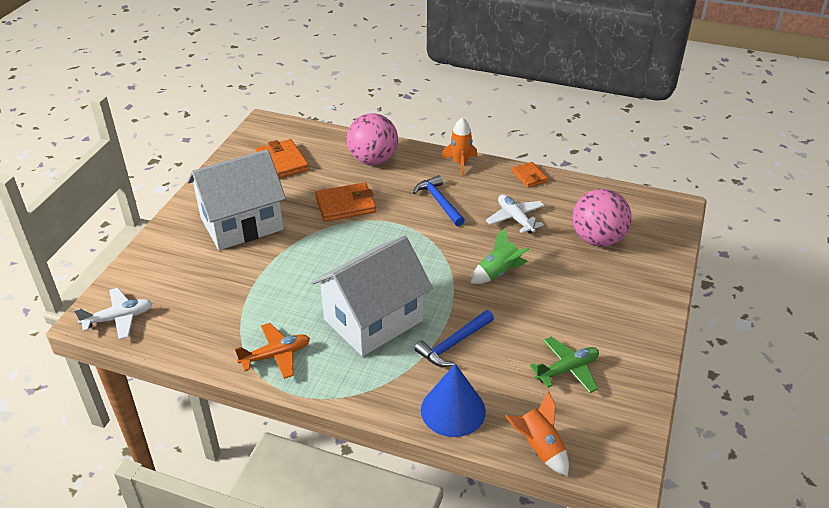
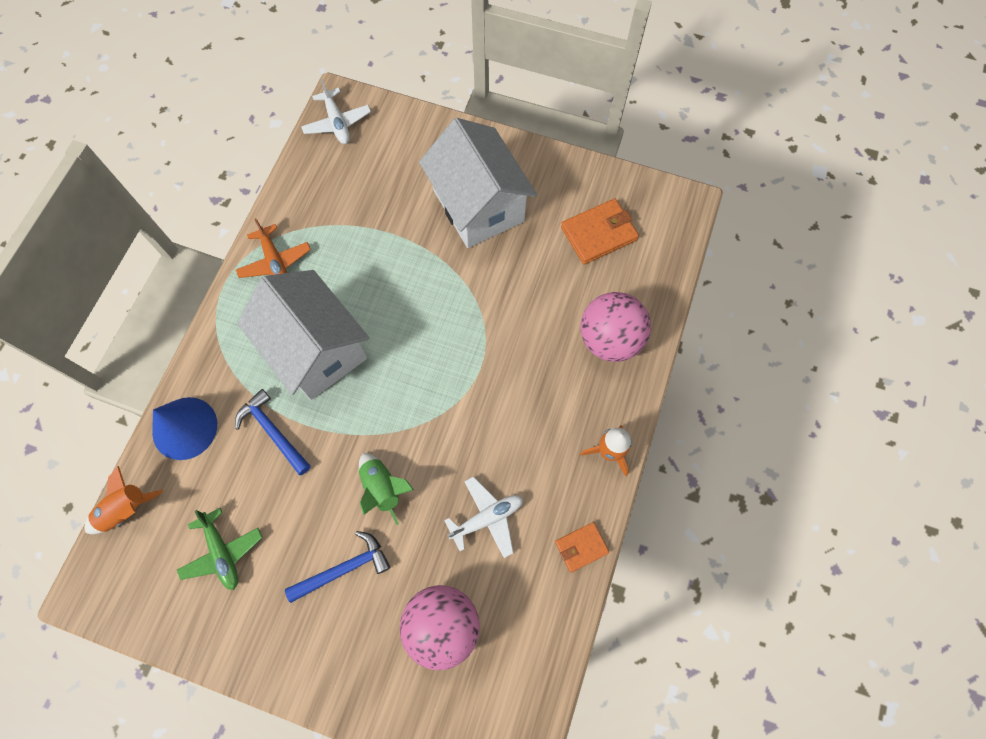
camera: 90 degrees right, 30 degrees up
(345, 205) = (513, 311): orange wallet -> none
(439, 202) = (521, 422): blue hammer -> blue hammer (344, 568)

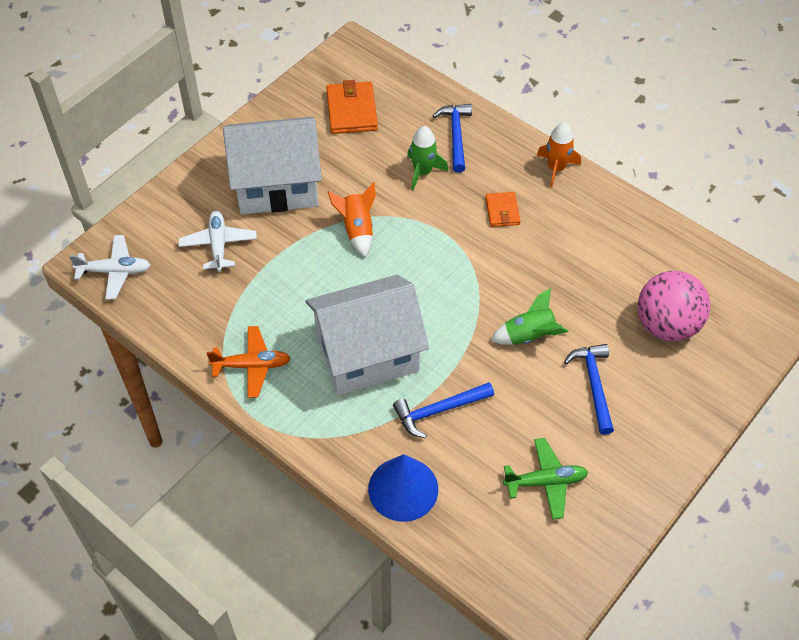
camera: 70 degrees left, 15 degrees down
(126, 509) = (471, 561): orange rocket -> orange rocket (357, 229)
(487, 518) = (584, 267): white plane -> white plane (218, 245)
(548, 324) = (423, 172): none -> green rocket
(581, 547) = (630, 211): orange wallet -> orange wallet (502, 211)
(610, 339) = (456, 135): pink ball -> blue hammer

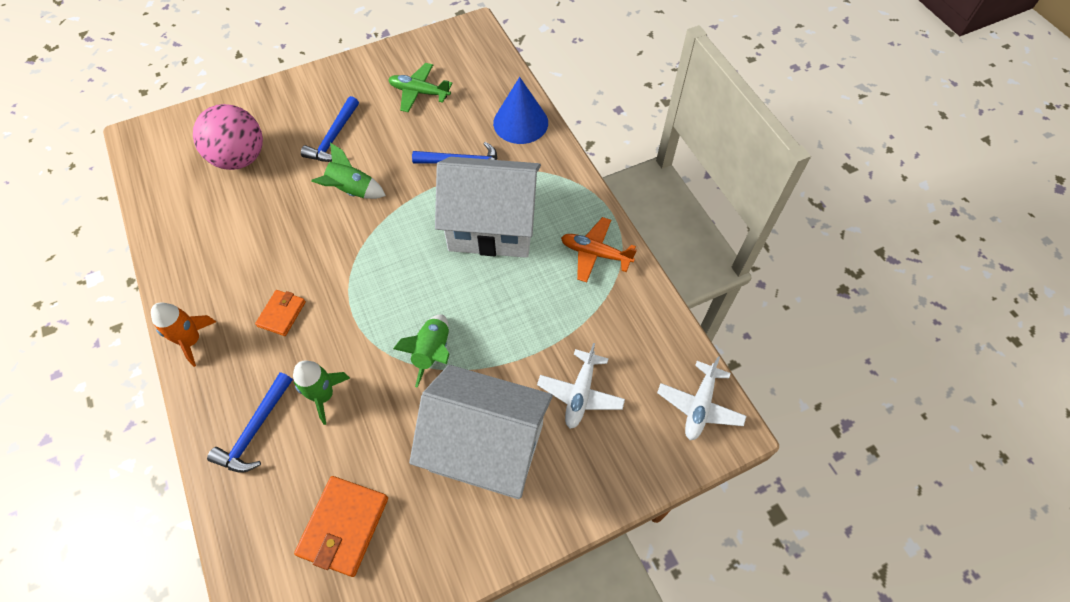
camera: 155 degrees left, 5 degrees up
(114, 271) = (699, 406): white plane -> white plane turned 90 degrees counterclockwise
(357, 229) = (432, 352): orange rocket -> green rocket

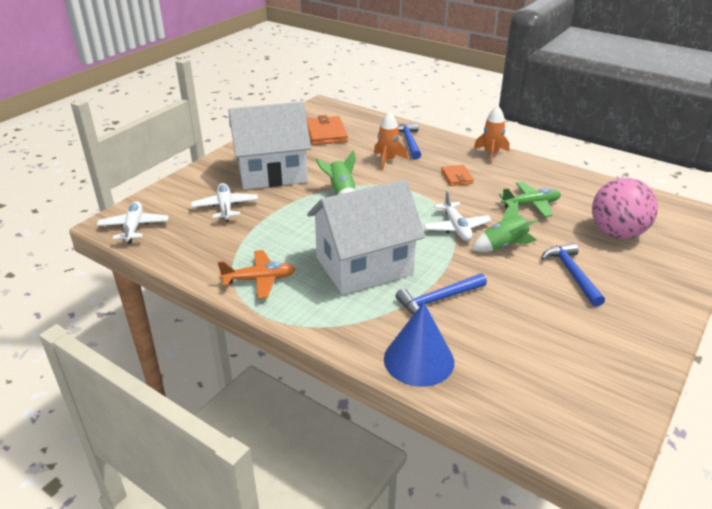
camera: 150 degrees right, 25 degrees down
(323, 395) = (388, 160): green rocket -> orange rocket
(367, 234) = (456, 227): none -> white plane
(419, 92) = (555, 345): green plane -> green plane (530, 205)

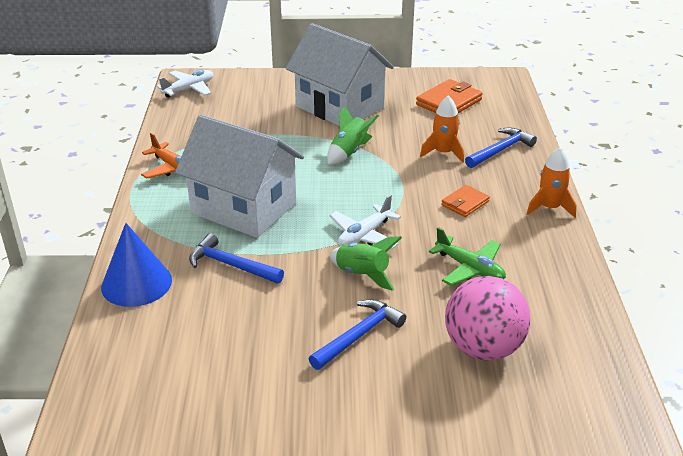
camera: 55 degrees right, 0 degrees up
(225, 207) = (259, 111): white plane -> none

